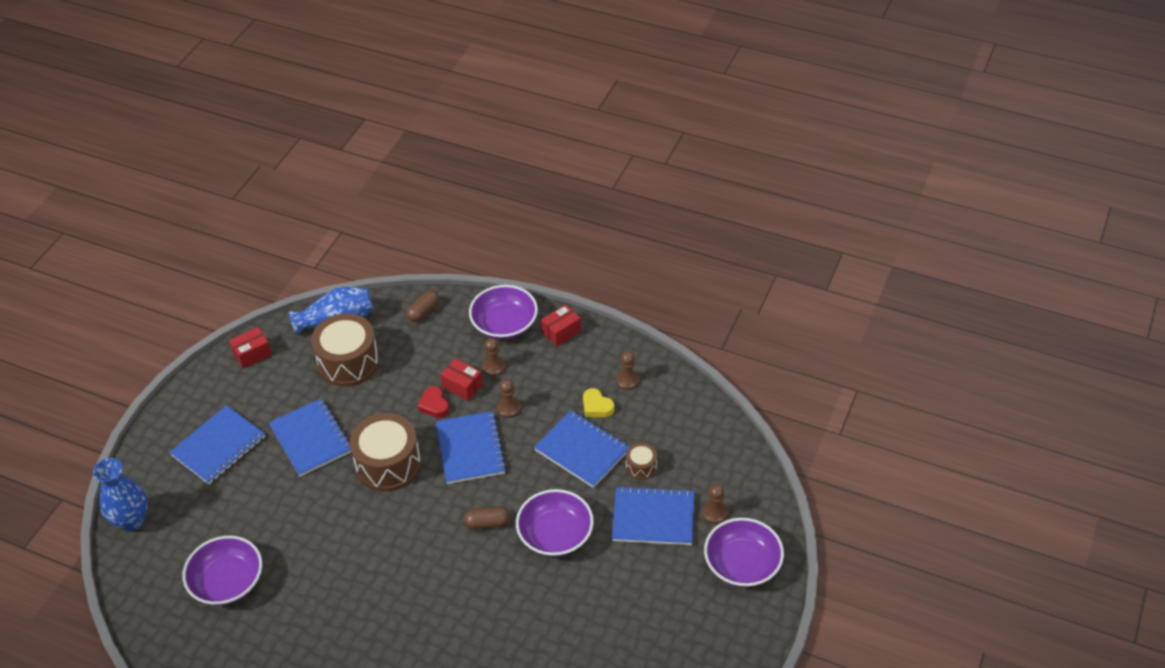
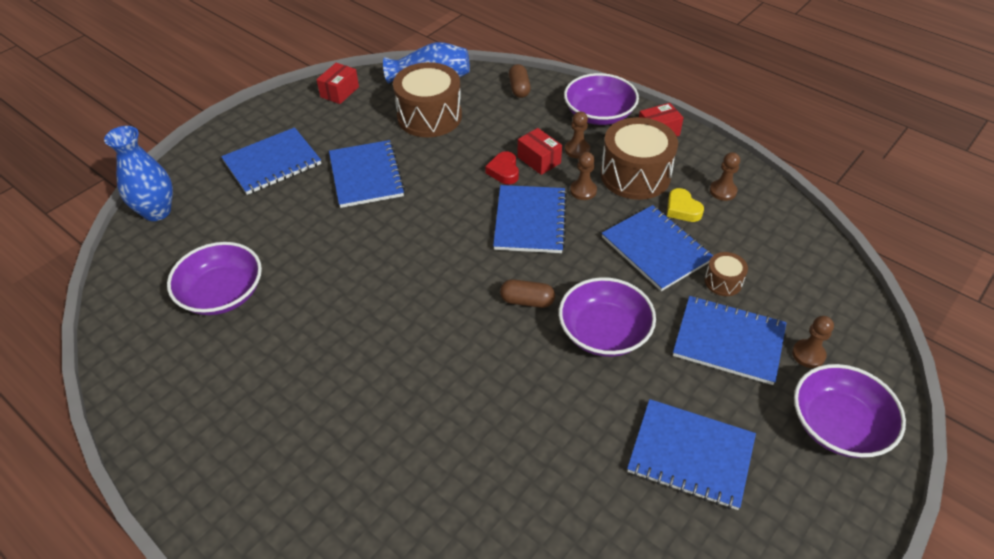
camera: 15 degrees right, 0 degrees up
(252, 354) = (339, 92): red box -> red box turned 45 degrees counterclockwise
(388, 464) = (437, 216): brown drum -> brown drum (635, 175)
(423, 312) = (519, 88): brown capsule -> brown capsule turned 60 degrees counterclockwise
(639, 615) = (690, 455): none -> blue notebook

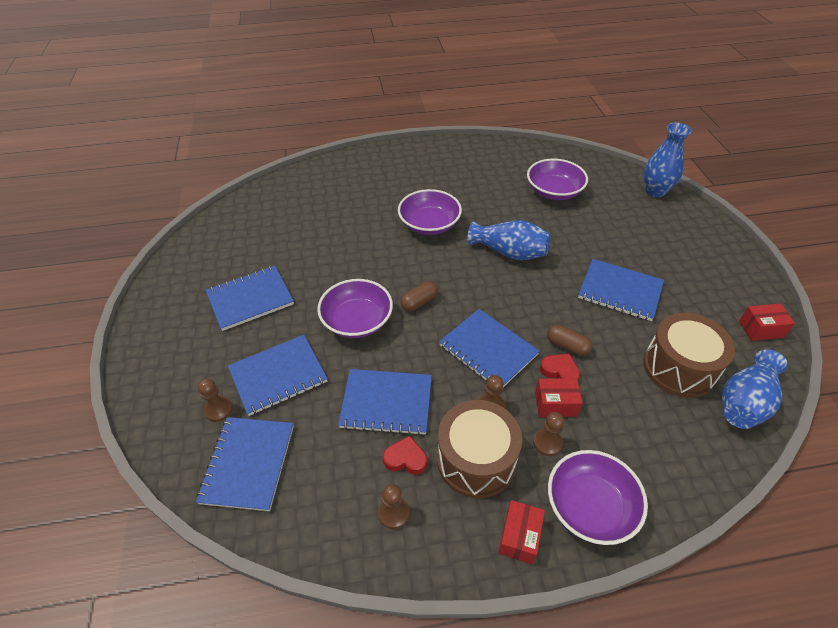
camera: 130 degrees right, 0 degrees up
(272, 163) = (674, 253): blue notebook -> blue notebook (248, 464)
(339, 92) = (761, 329): red box -> red box turned 75 degrees counterclockwise
(380, 274) = (509, 252): none -> blue vase
(519, 88) = (686, 467): brown capsule -> brown capsule (567, 346)
(682, 209) = (405, 459): yellow heart -> red heart
(723, 281) = (317, 417): brown drum -> none
(838, 425) = (173, 377): purple bowl -> purple bowl (429, 224)

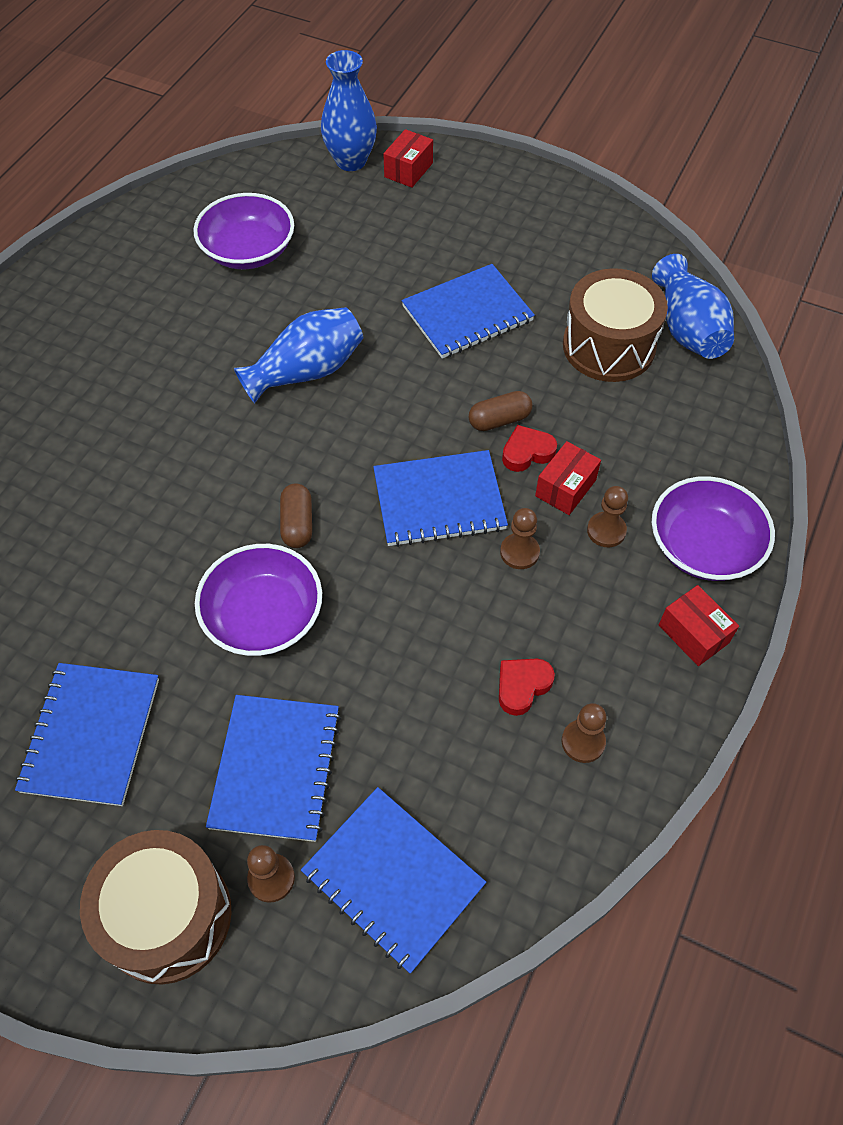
camera: 55 degrees left, 10 degrees up
(386, 403) = (427, 660): blue notebook -> none
(429, 224) = (166, 422): purple bowl -> none
(476, 460) = (577, 614): brown drum -> brown drum (167, 916)
(761, 329) = (619, 243): red box -> red box (408, 170)

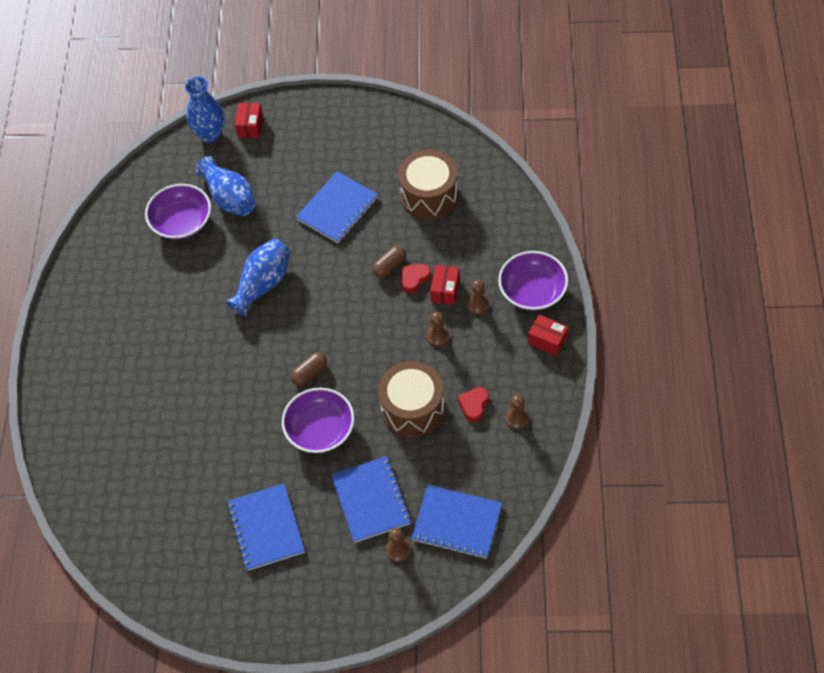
camera: 20 degrees left, 0 degrees up
(167, 916) = (358, 589): brown drum -> brown drum (412, 408)
(297, 524) = (309, 373): brown capsule -> brown capsule turned 75 degrees clockwise
(439, 501) = (380, 327): blue notebook -> none
(687, 329) = (468, 166): blue vase -> blue vase (230, 198)

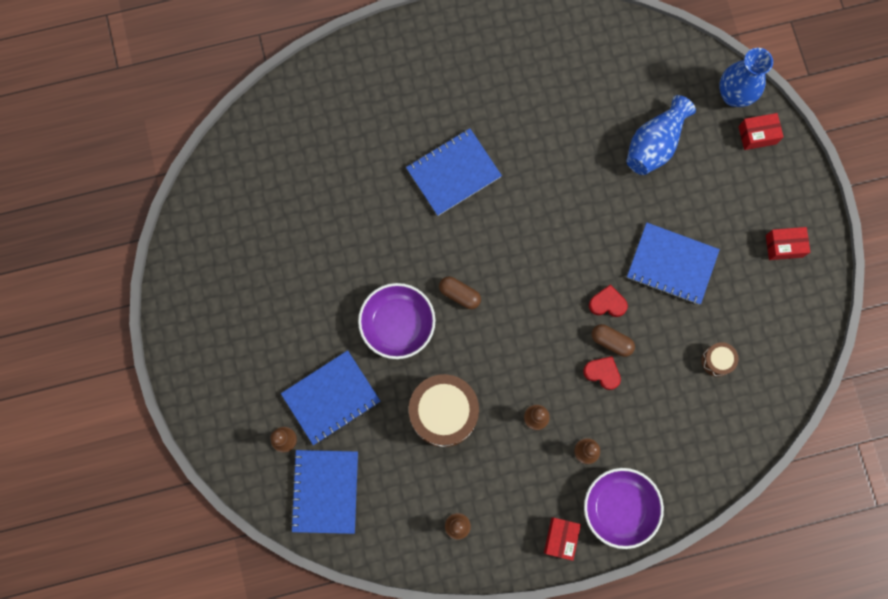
camera: 70 degrees right, 20 degrees up
(182, 222) = (610, 104): purple bowl -> none
(263, 284) = (555, 214): blue vase -> none
(266, 528) = (279, 303): blue notebook -> blue notebook (453, 173)
(429, 195) = (717, 360): brown drum -> brown drum, size x0.47
(445, 290) = (596, 410): red box -> red box (784, 246)
(474, 405) = (462, 476): red heart -> red heart (607, 303)

